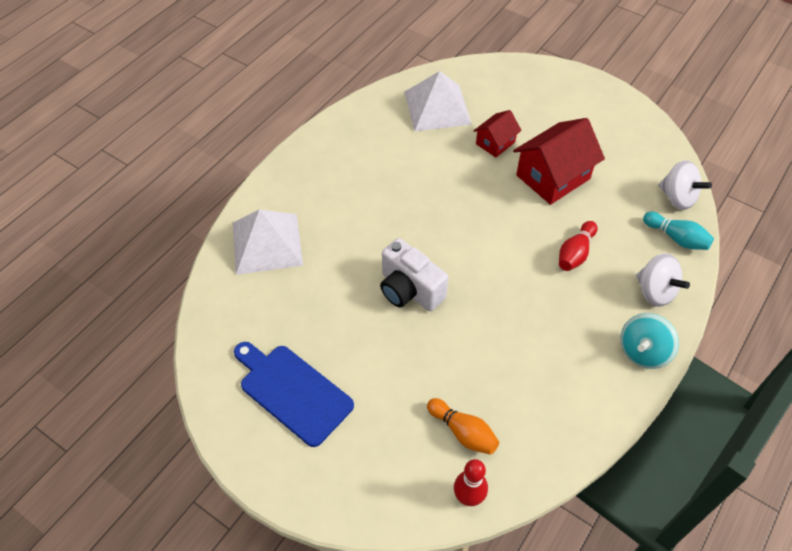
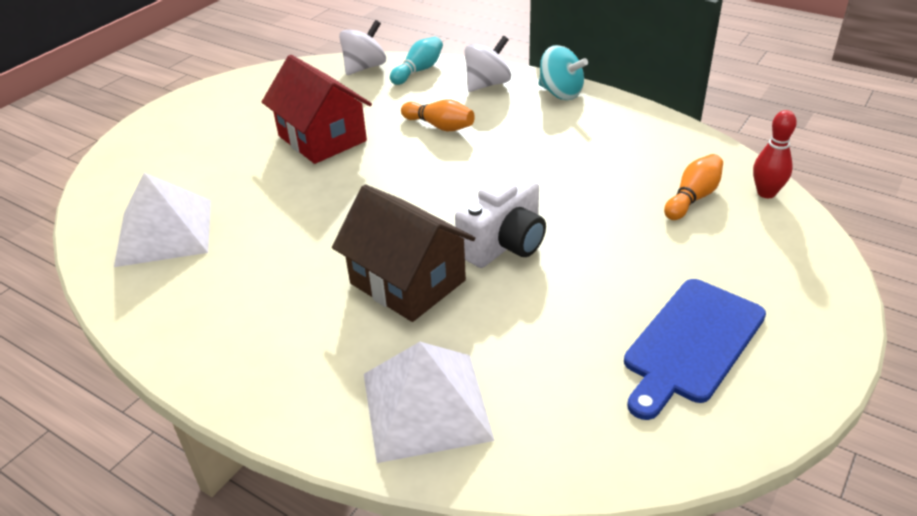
camera: 90 degrees left, 15 degrees down
(374, 233) = (407, 282): none -> brown house
(495, 143) = (253, 180): red house -> none
(575, 253) = (440, 126): red bowling pin -> orange bowling pin

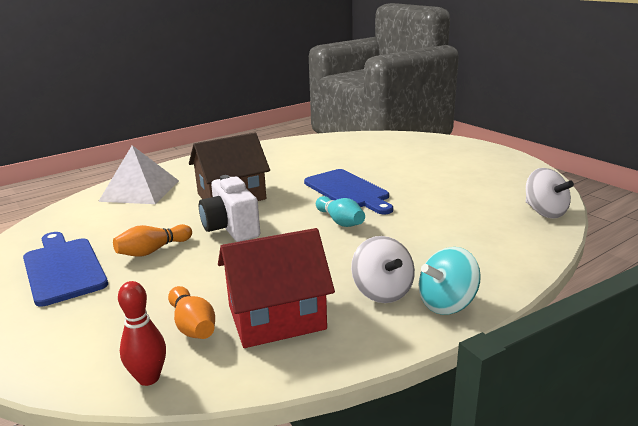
camera: 110 degrees right, 15 degrees down
(164, 232) = (342, 148): white pyramid -> none
(322, 138) = (419, 187): red house -> red house (276, 317)
(350, 186) = (348, 191): none -> blue cutting board
(418, 71) = (530, 235): turquoise bowling pin -> turquoise bowling pin (340, 221)
(440, 126) = (411, 230): orange bowling pin -> orange bowling pin (153, 250)
(487, 84) = (486, 265): white spinning top -> white spinning top (382, 292)

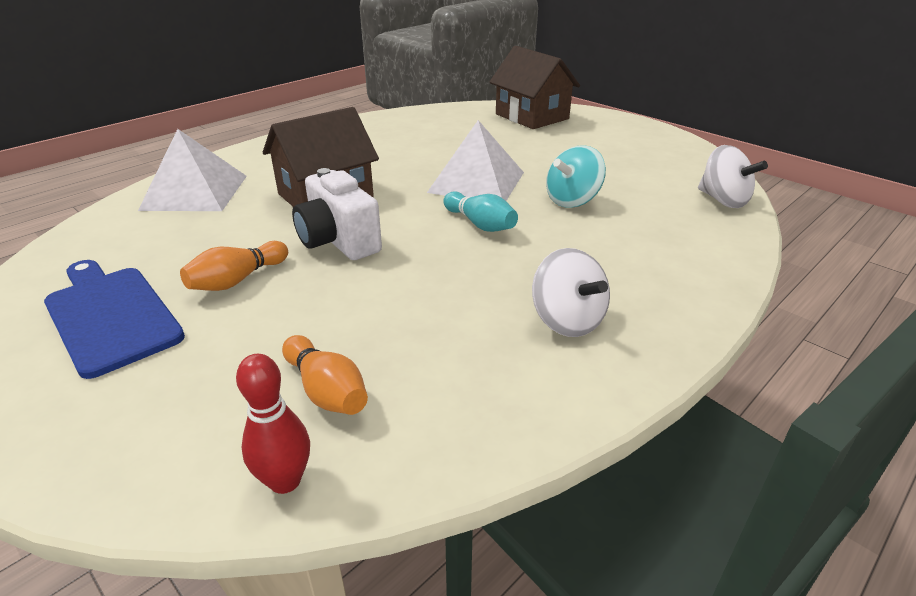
camera: 10 degrees left, 10 degrees up
(276, 317) = (440, 369): red house -> none
(348, 191) = (476, 182): blue cutting board -> white pyramid
(409, 143) = (531, 116): none -> brown house
(447, 304) = (653, 332): turquoise spinning top -> turquoise spinning top (572, 200)

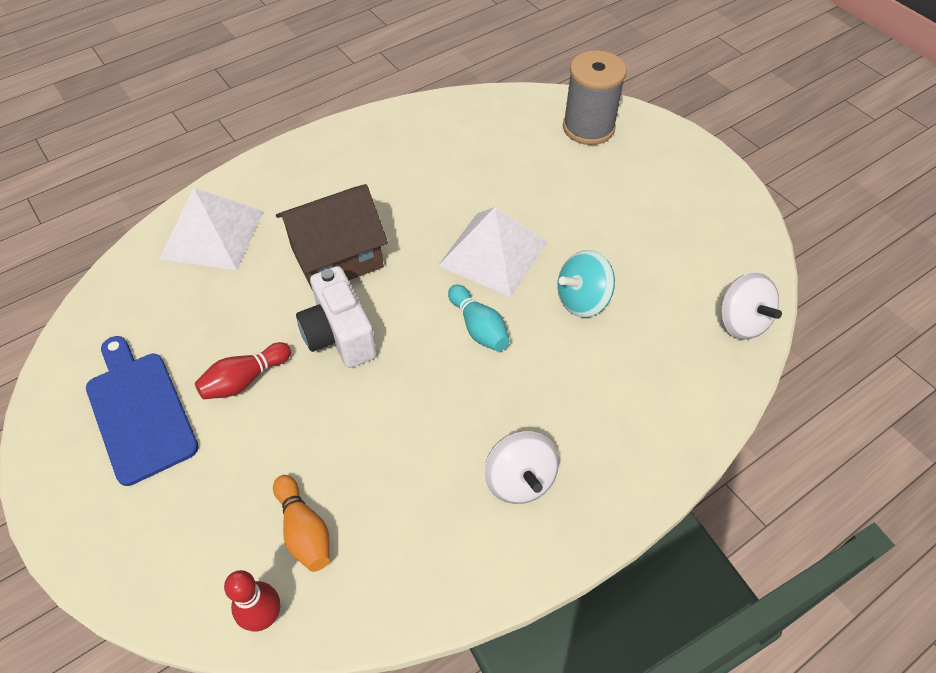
camera: 10 degrees right, 20 degrees up
(237, 280) = (245, 380): orange bowling pin -> red bowling pin
(531, 116) = (588, 128): brown house -> grey spool

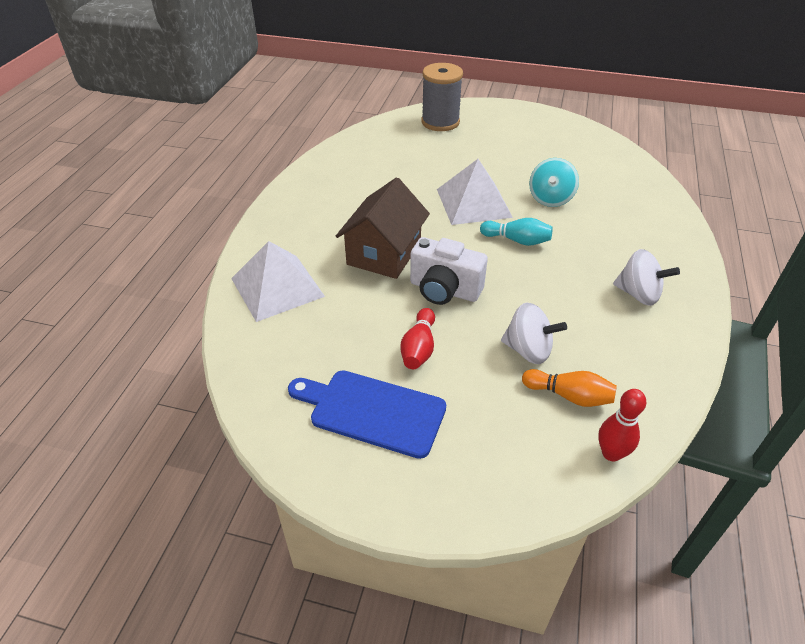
camera: 40 degrees left, 10 degrees down
(741, 322) = (633, 168): white spinning top -> white spinning top (528, 350)

